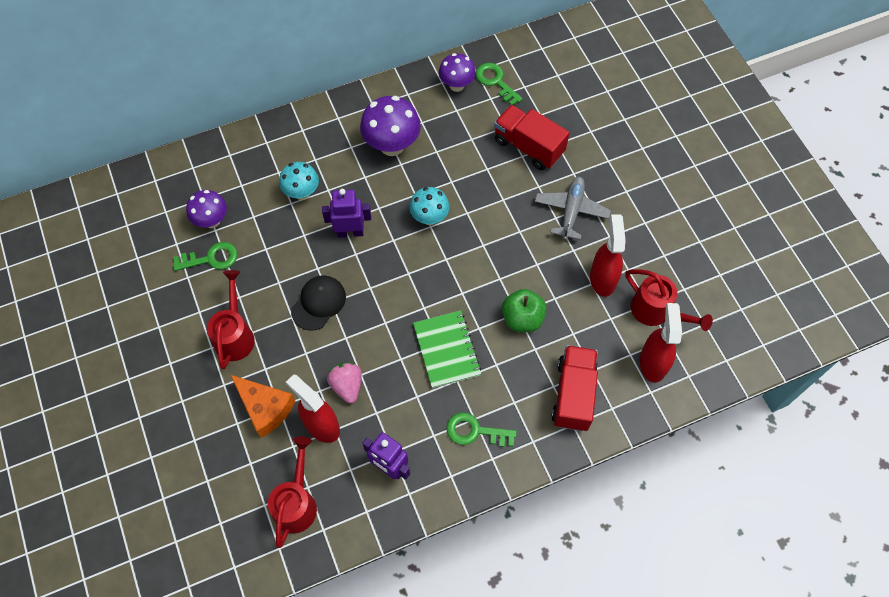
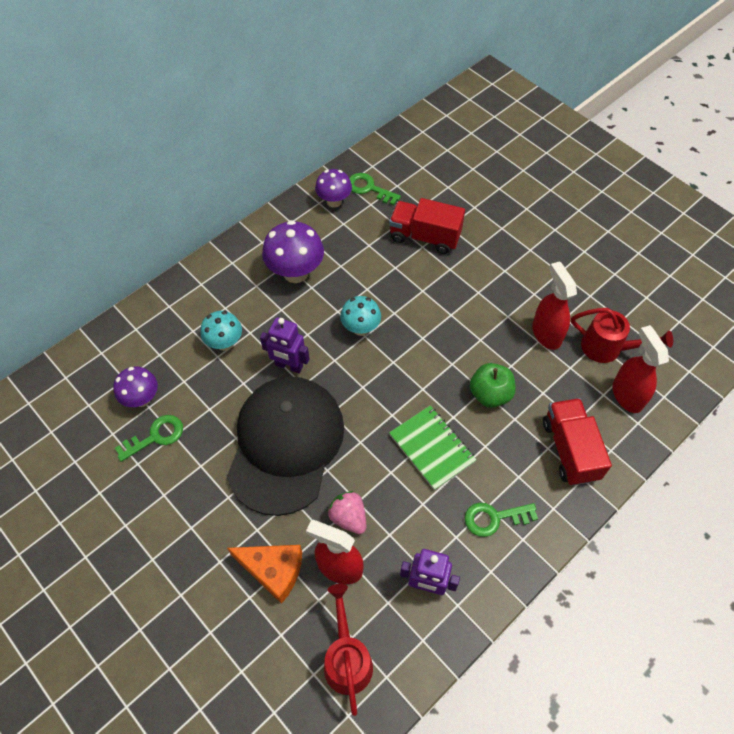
camera: 20 degrees left, 5 degrees down
(235, 335) = (211, 506): red watering can -> none
(318, 303) = (285, 445): black cap -> black cap, size x2.24
(350, 232) = (289, 366): purple robot -> purple robot turned 135 degrees counterclockwise
(571, 211) = (489, 282): grey plane -> none

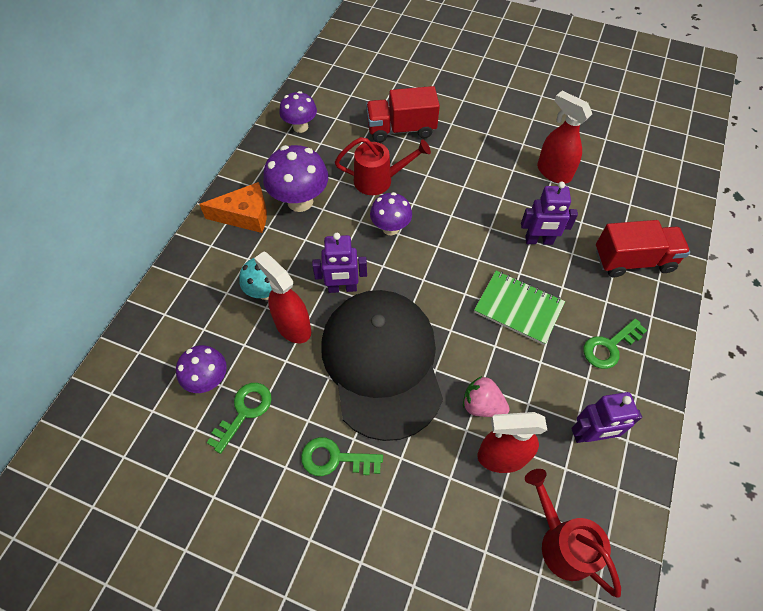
camera: 25 degrees left, 0 degrees up
(273, 570) = (441, 490): orange cheese -> orange cheese (245, 215)
(360, 328) = (390, 228): turquoise mushroom -> purple mushroom
(368, 188) = (326, 105): green key -> green key (334, 459)
(490, 394) = (539, 241): green apple -> purple robot
(570, 449) = (633, 260): red truck -> red truck turned 120 degrees clockwise
(607, 348) = (609, 165): red watering can -> red watering can (379, 180)
(627, 395) = (648, 197): red spray bottle -> red spray bottle (292, 326)

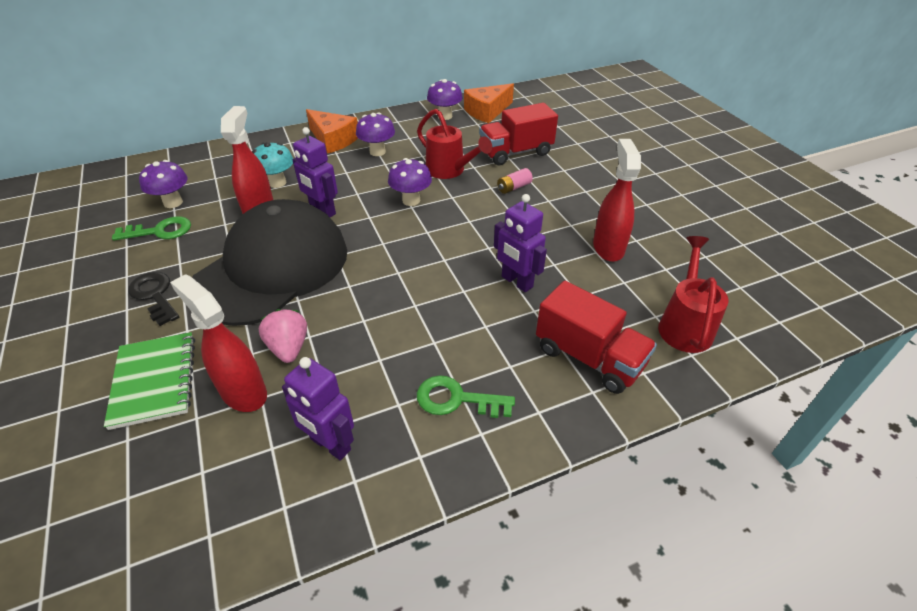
camera: 45 degrees right, 15 degrees down
(300, 201) = (377, 152): purple mushroom -> purple mushroom, size x0.64
(326, 100) = (487, 111): none -> orange cheese
(334, 459) = (154, 295): green key -> black key
(401, 129) = (516, 152): red truck -> red truck turned 60 degrees counterclockwise
(441, 164) = (514, 187): none -> pink battery
(518, 308) = (422, 311): green notebook -> green notebook (154, 381)
(562, 542) = (178, 494): red watering can -> red watering can (685, 325)

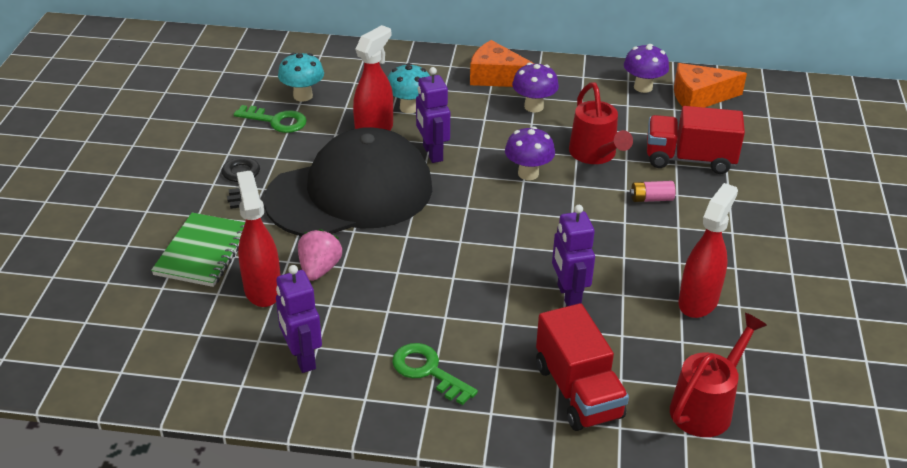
camera: 30 degrees right, 5 degrees down
(173, 202) = (303, 96): purple mushroom -> turquoise mushroom
(333, 140) = (497, 77): orange cheese -> orange cheese turned 135 degrees clockwise

